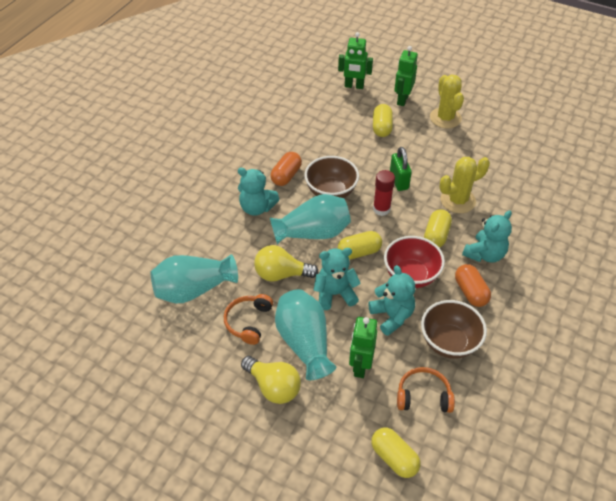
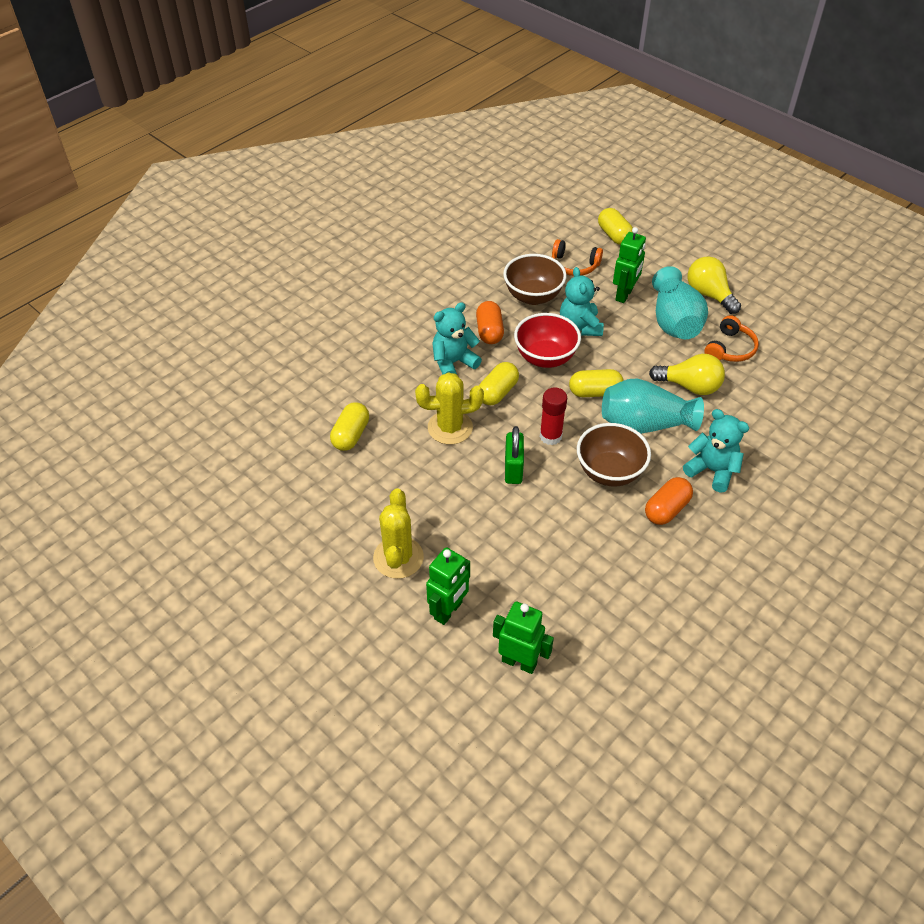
camera: 165 degrees left, 0 degrees up
(193, 289) = (791, 390): turquoise vase -> none
(335, 294) = (633, 356): turquoise teddy bear -> none
(381, 127) = (504, 562): yellow capsule -> yellow capsule (351, 435)

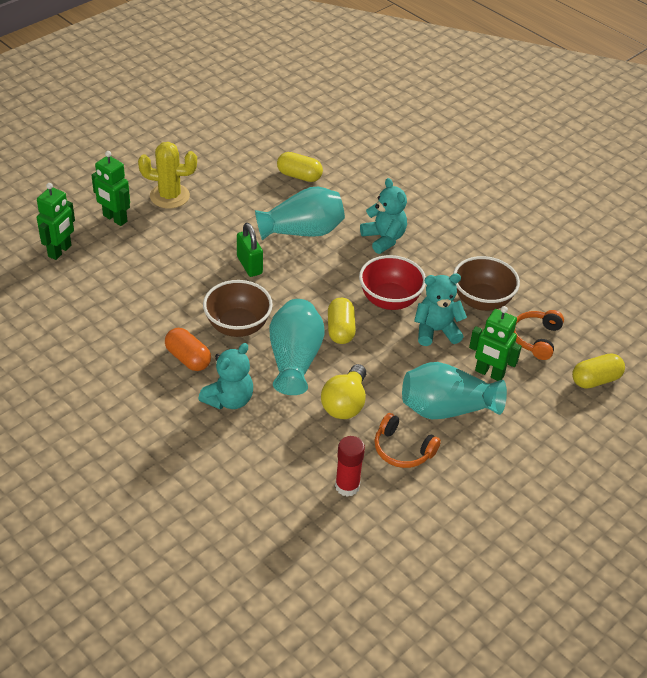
camera: 90 degrees right, 5 degrees down
(450, 427) = (302, 231): yellow cactus -> turquoise vase
(489, 331) = (427, 265): orange capsule -> none
(497, 392) = (344, 264): yellow capsule -> none
(513, 469) = (249, 265): green padlock -> green padlock turned 60 degrees clockwise
(550, 436) = (285, 293): red glue stick -> red glue stick (347, 486)
(709, 295) = (494, 449): yellow light bulb -> none

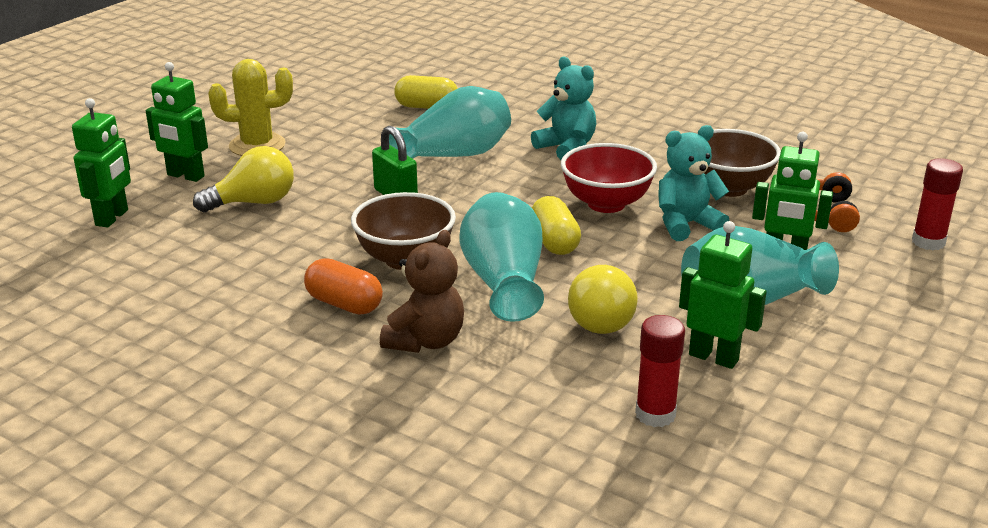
camera: 10 degrees left, 15 degrees down
(154, 254) = (254, 203): none -> yellow light bulb
(229, 400) = (425, 341): turquoise teddy bear -> brown teddy bear
(402, 450) = (713, 357): orange headphones -> green robot
(595, 380) = (928, 242): yellow capsule -> red glue stick

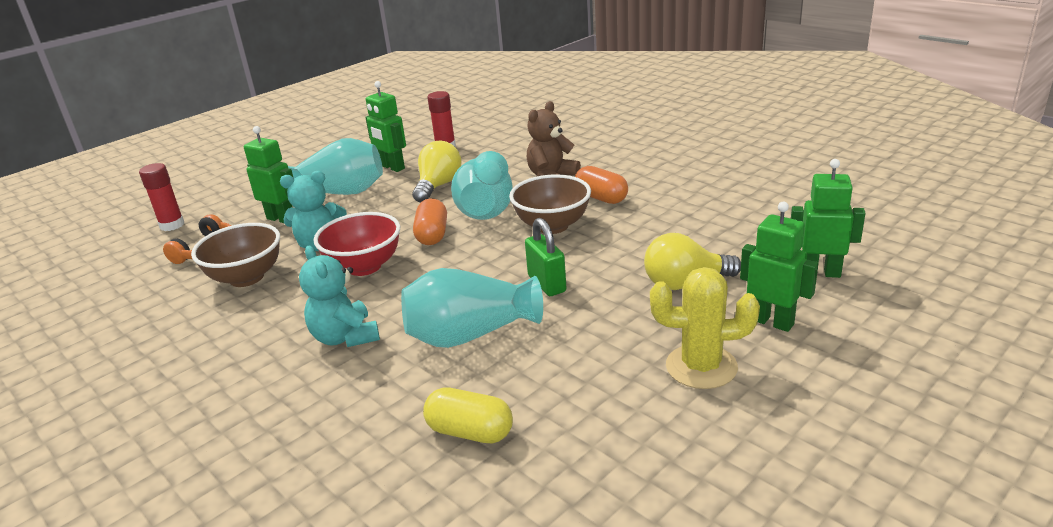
camera: 165 degrees left, 0 degrees up
(112, 218) = (820, 273): green robot -> green robot turned 75 degrees clockwise
(554, 242) = (432, 235): yellow capsule -> orange capsule

